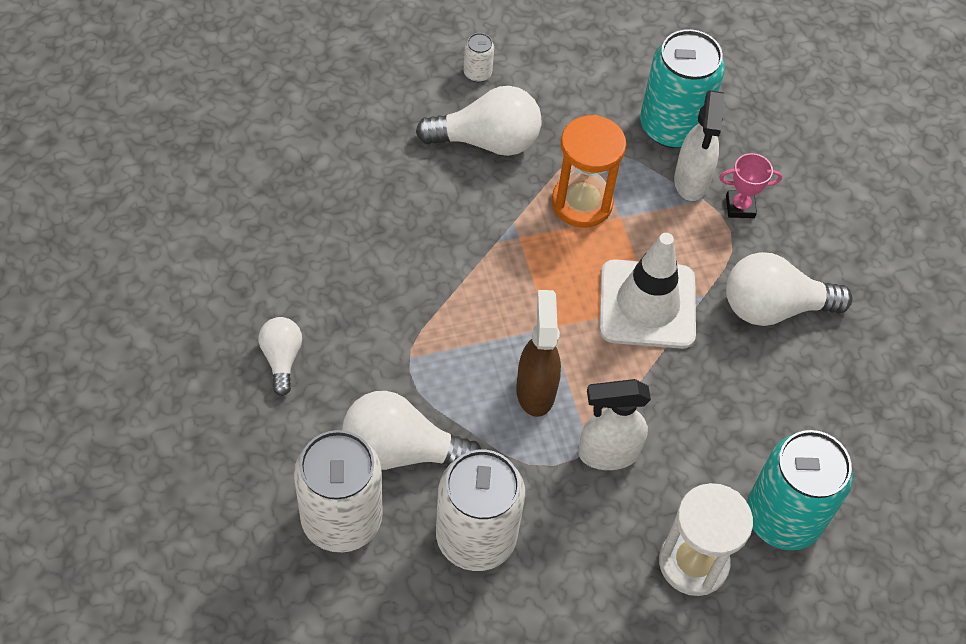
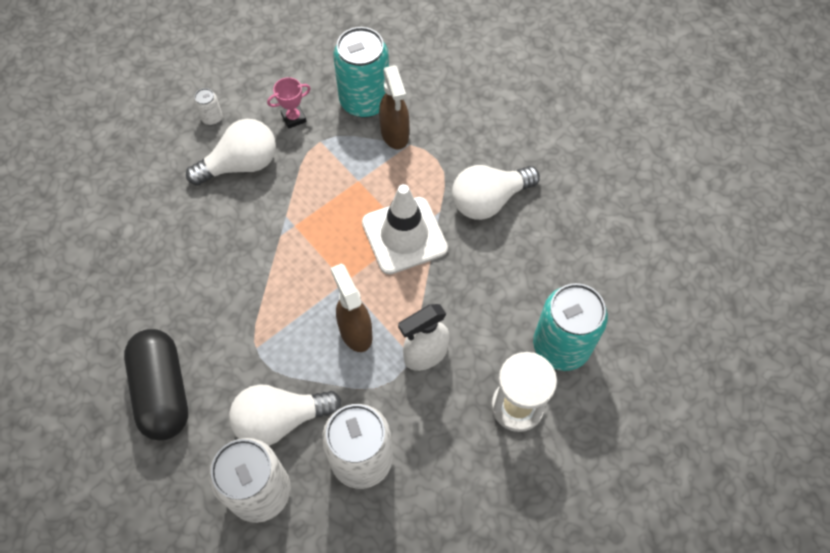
camera: 20 degrees left, 5 degrees up
(282, 359) = (163, 391): white light bulb -> black capsule
(582, 203) = (327, 181): orange hourglass -> none
(691, 181) = (395, 134): white spray bottle -> brown spray bottle
(740, 207) = (435, 139): pink trophy -> pink trophy (293, 118)

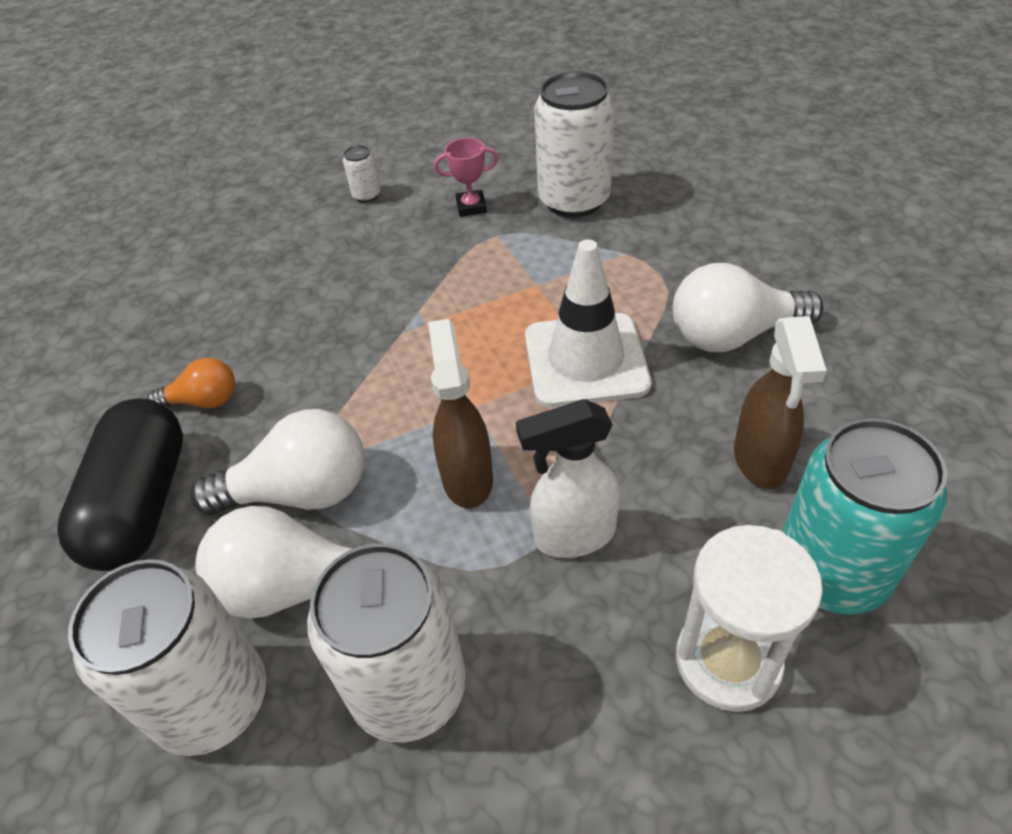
camera: 20 degrees right, 15 degrees down
(168, 312) = (204, 401): none -> orange light bulb
(241, 165) = (381, 246): white light bulb -> white light bulb (300, 492)
(365, 101) = (574, 200): turquoise can -> white can
(395, 134) = (606, 240): brown spray bottle -> brown spray bottle (760, 460)

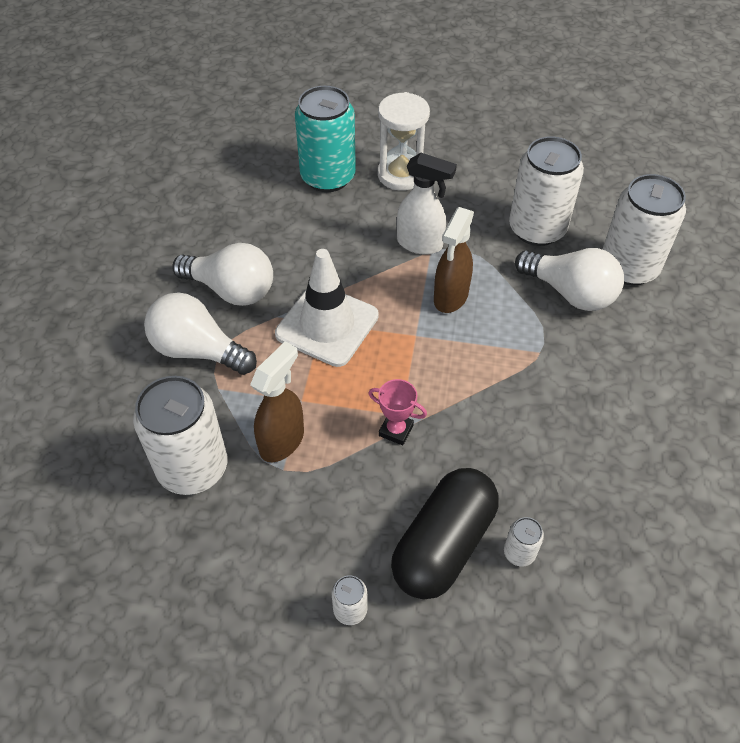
camera: 150 degrees left, 5 degrees up
(142, 504) = (649, 387): black capsule -> black capsule (443, 545)
(204, 401) = (590, 444): orange light bulb -> none
(245, 284) = (519, 553): none -> white can
(300, 492) = (548, 341): white light bulb -> white light bulb (198, 350)
(471, 207) = (275, 520): pink trophy -> pink trophy (396, 430)
(760, 460) = (301, 226): brown spray bottle -> brown spray bottle (282, 441)

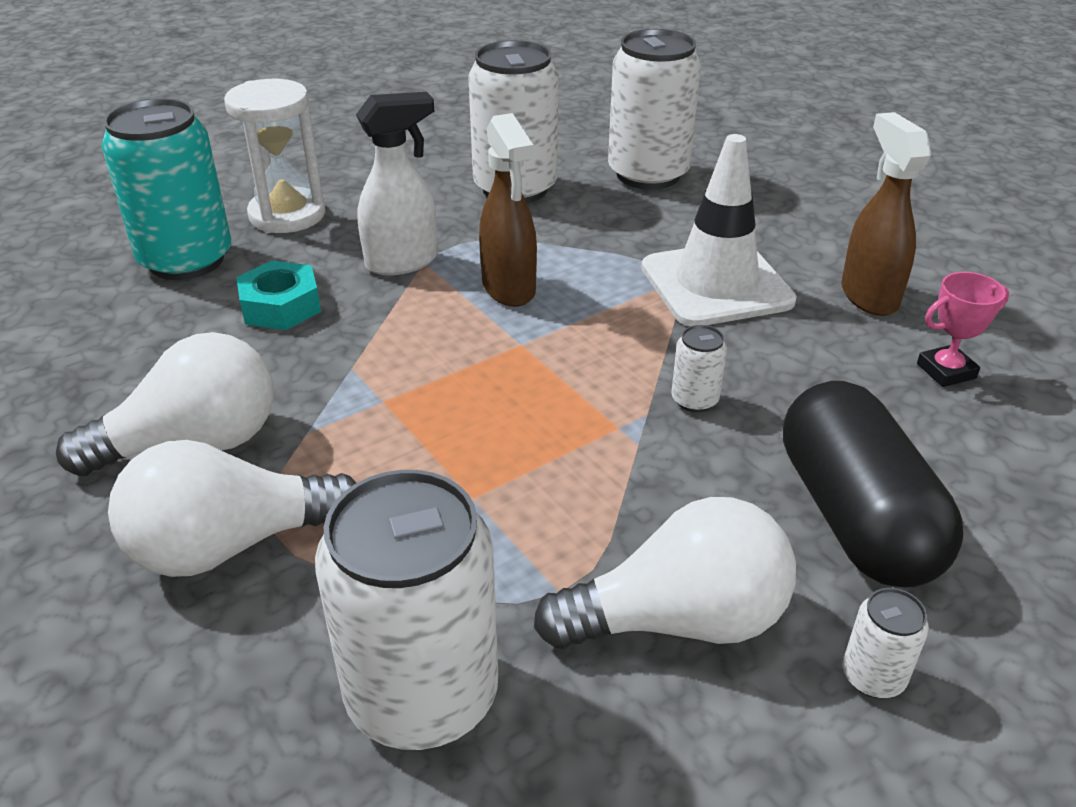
camera: 45 degrees left, 15 degrees down
(282, 441) = (511, 560): brown spray bottle -> brown spray bottle (868, 296)
(327, 325) = (393, 399): white traffic cone -> white traffic cone (716, 284)
(338, 235) = (281, 306): none -> turquoise nut
(396, 430) = (635, 446): pink trophy -> pink trophy (946, 371)
(519, 553) = (930, 463): white can -> white can (694, 400)
(570, 293) = (626, 220): white light bulb -> white light bulb (678, 620)

